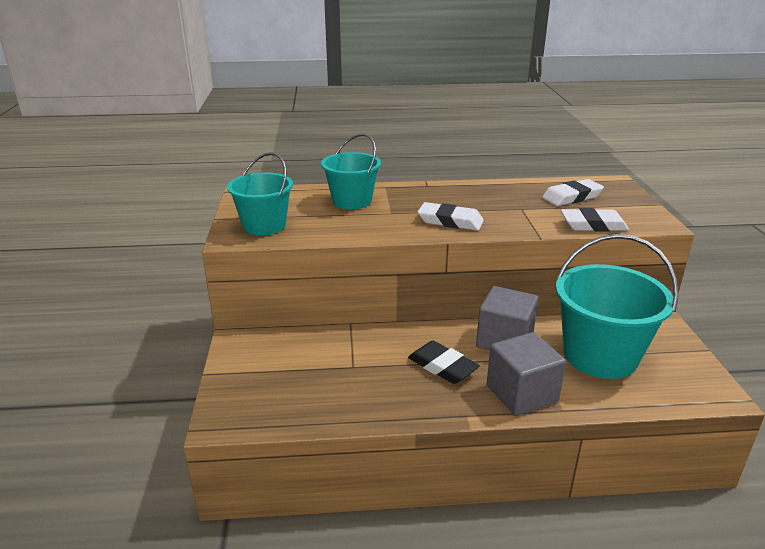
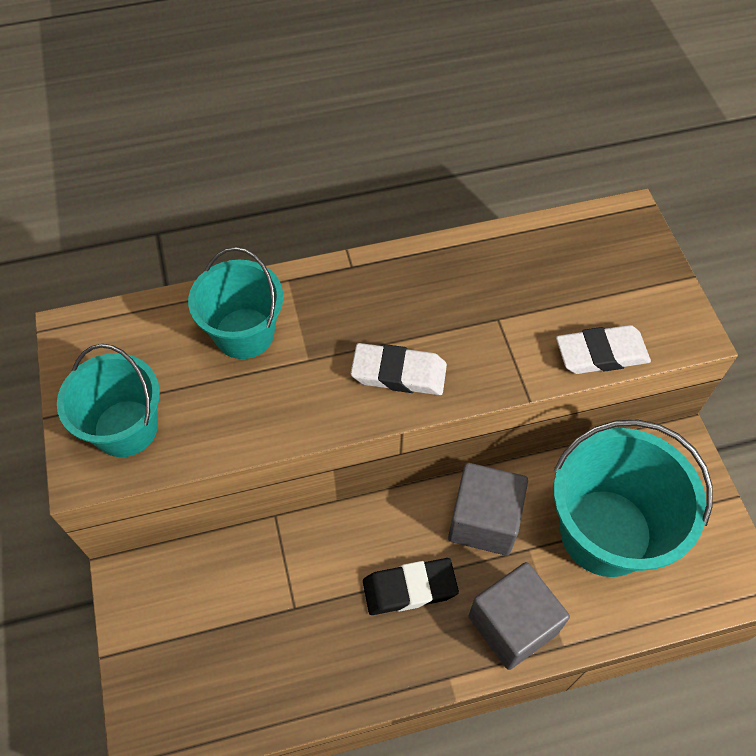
camera: 10 degrees left, 30 degrees up
(442, 366) = (409, 588): black eraser -> black eraser turned 45 degrees counterclockwise
(572, 197) = (568, 273): white eraser -> none

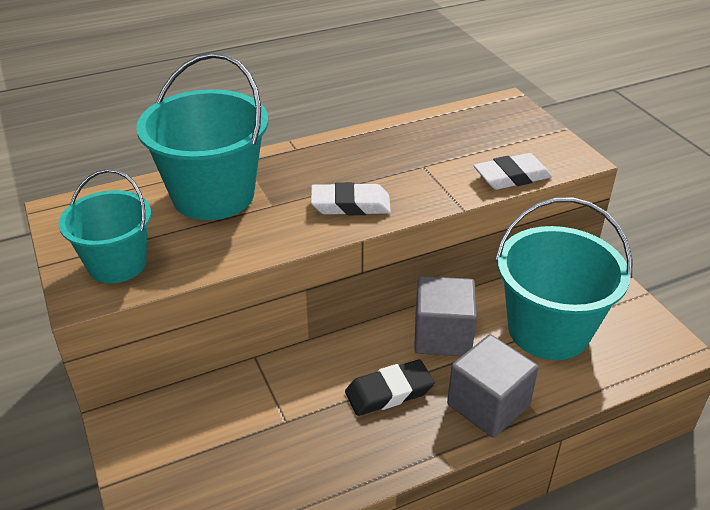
camera: 10 degrees left, 20 degrees down
(244, 333) = (213, 195): turquoise bucket -> turquoise bucket, size x1.58

